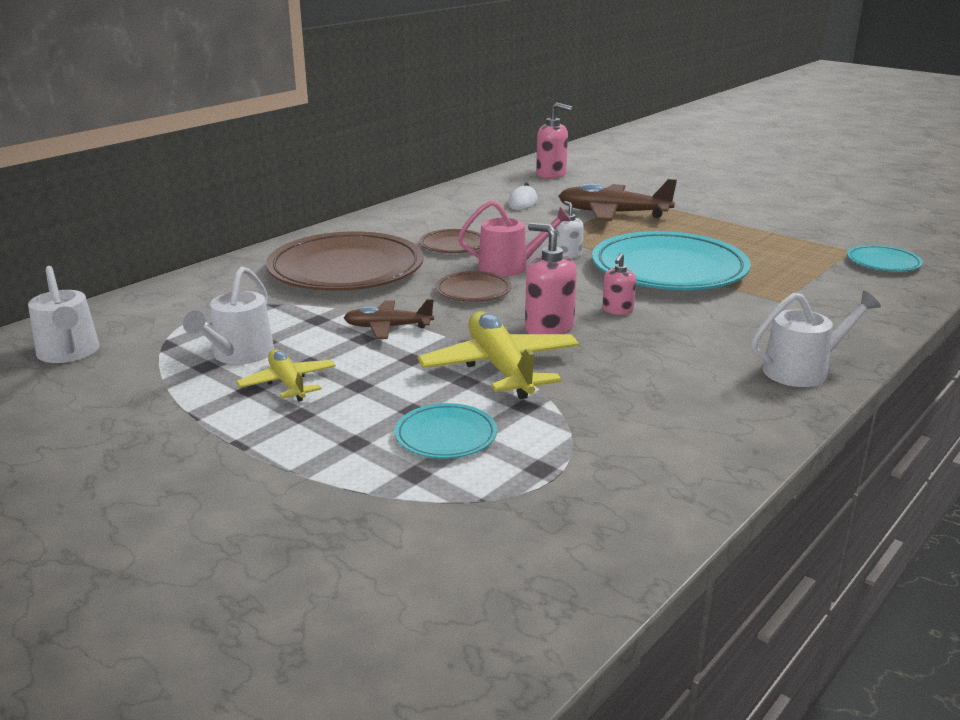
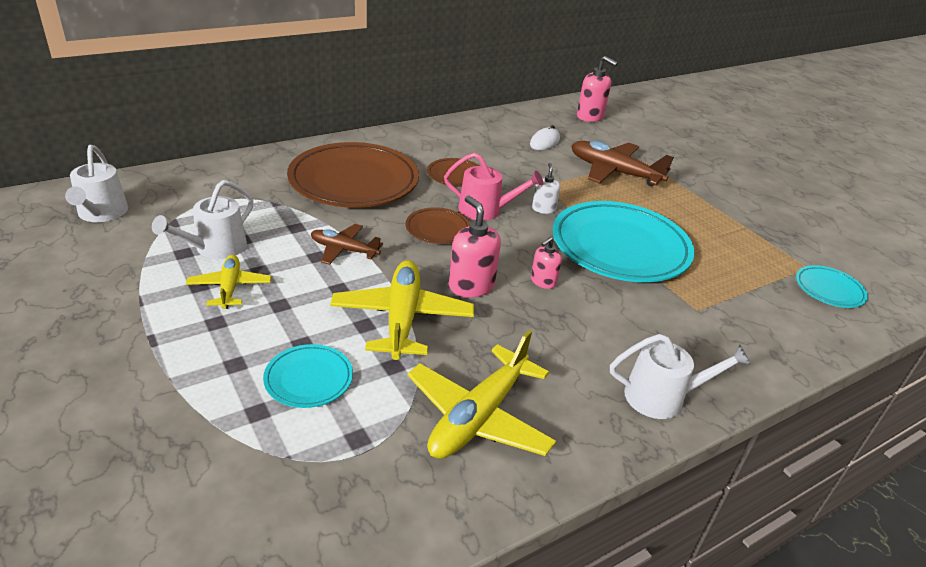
camera: 15 degrees right, 10 degrees up
(645, 424) = (478, 417): none -> yellow plane

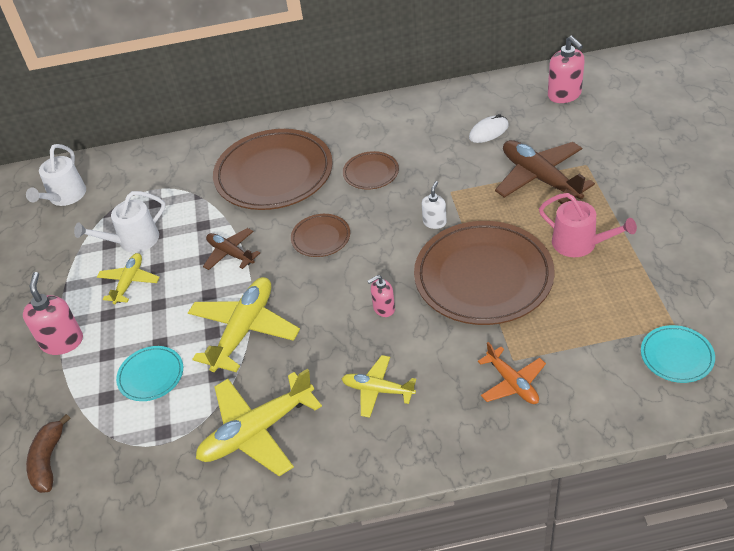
camera: 30 degrees right, 10 degrees up
(204, 504) = (48, 460): none -> brown banana
(471, 286) = (317, 305): pink soap dispenser -> pink soap dispenser (62, 342)
(485, 210) = (377, 219): pink watering can -> pink watering can (579, 244)
(587, 354) = (377, 390): none -> yellow plane
(620, 247) = (483, 277): turquoise plate -> brown plate
(662, 397) = (417, 442): white watering can -> none
(712, 329) = (512, 383): none -> orange plane

